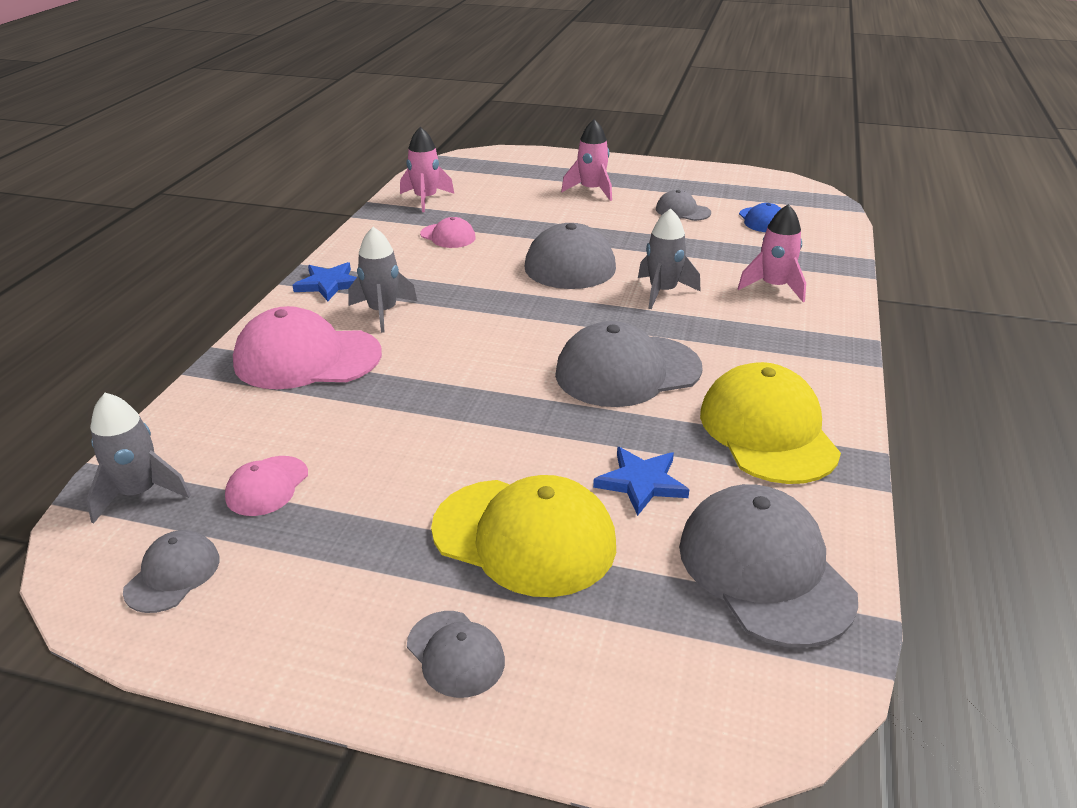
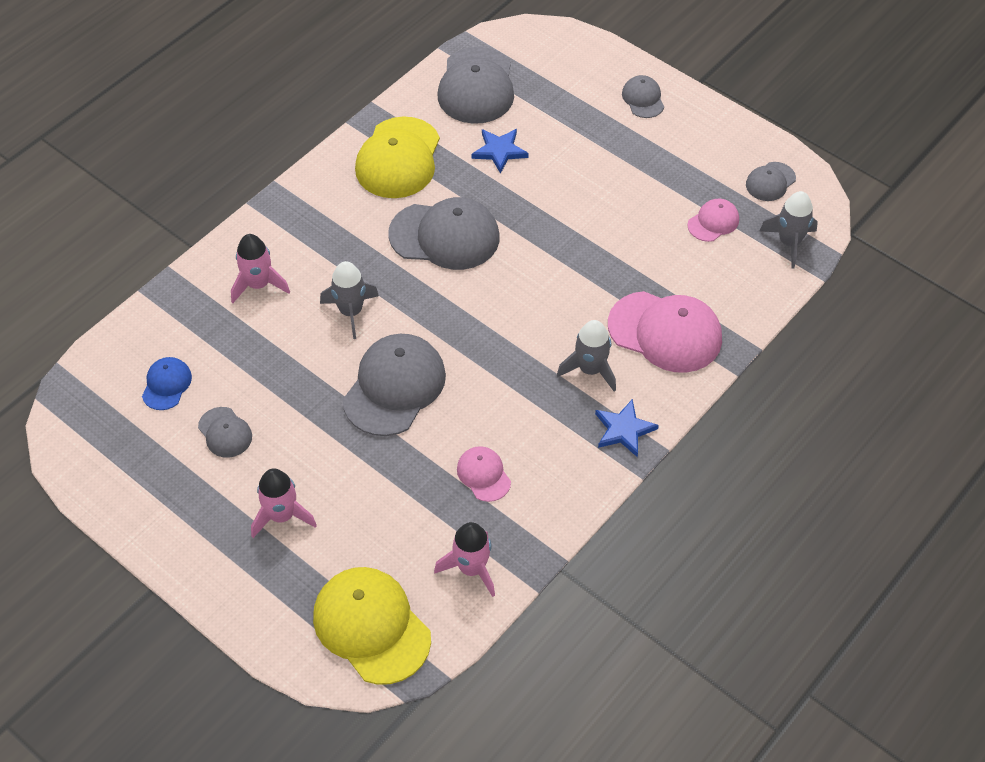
camera: 155 degrees left, 20 degrees up
(524, 536) = (582, 142): yellow cap -> yellow cap (371, 626)

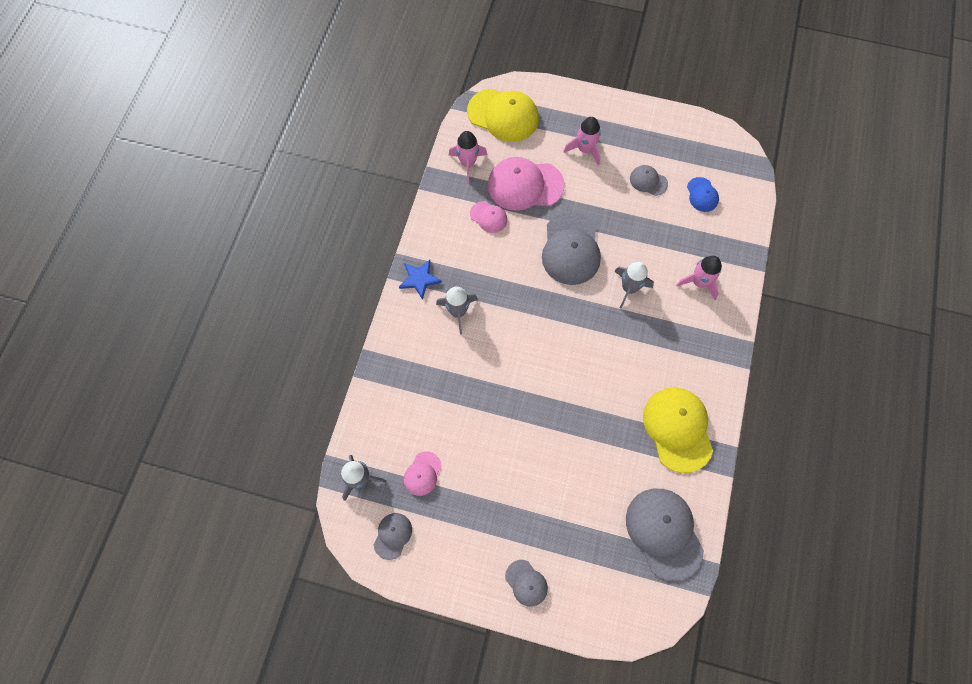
camera: 155 degrees right, 15 degrees up
(445, 236) = (605, 374): grey cap -> none
(499, 151) = (609, 471): blue star -> none
(665, 332) = (421, 361): pink cap -> pink cap (525, 185)

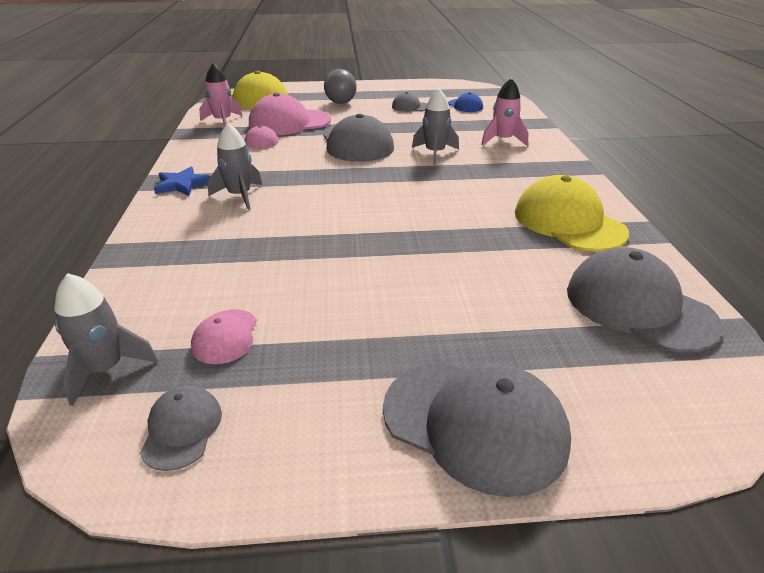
camera: 20 degrees left, 35 degrees down
(526, 583) = (474, 424): grey cap -> grey cap, size x1.97
(585, 150) = (340, 102): pink rocket -> grey ball

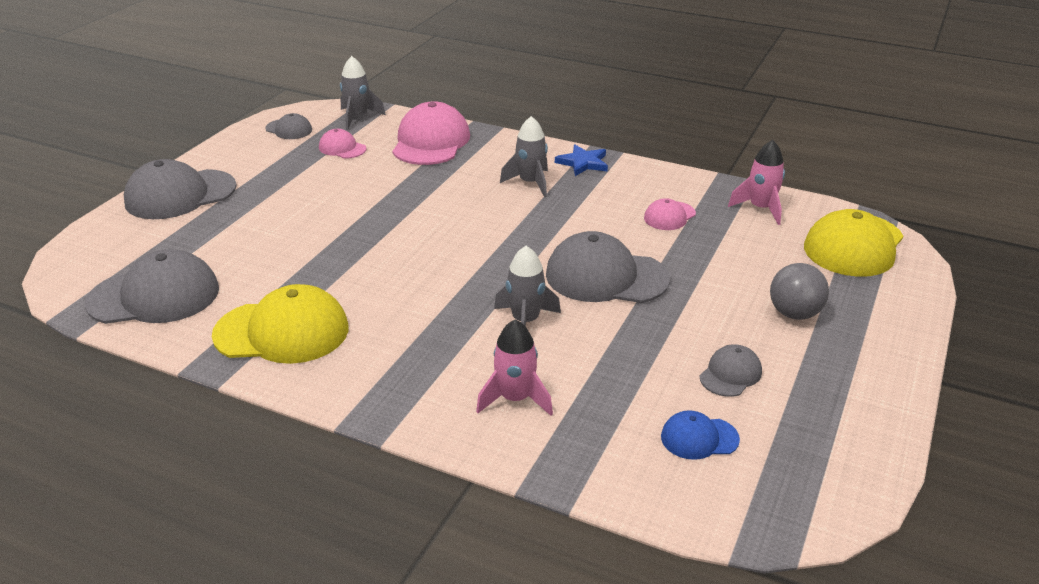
camera: 120 degrees right, 0 degrees up
(289, 123) = (723, 250): pink cap -> pink cap (431, 142)

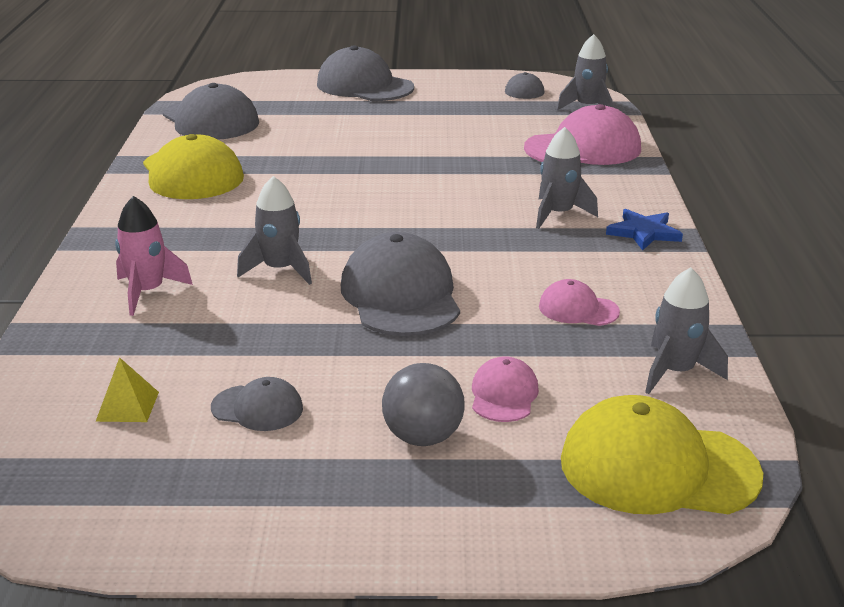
camera: 65 degrees right, 5 degrees down
(342, 148) = (517, 117): pink cap -> pink cap (504, 395)
(699, 438) = (127, 406): blue cap -> yellow pyramid
(760, 208) = (675, 372): pink rocket -> grey rocket

